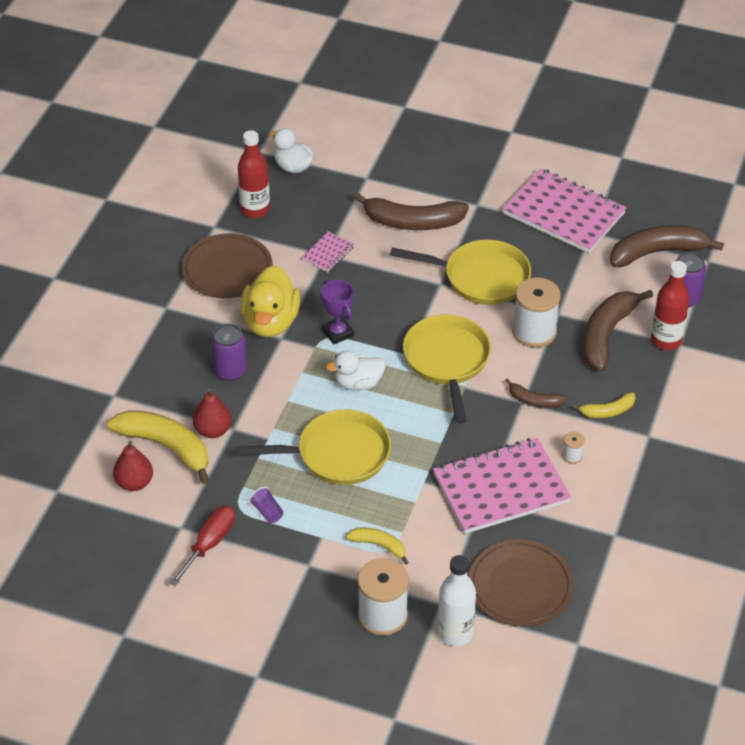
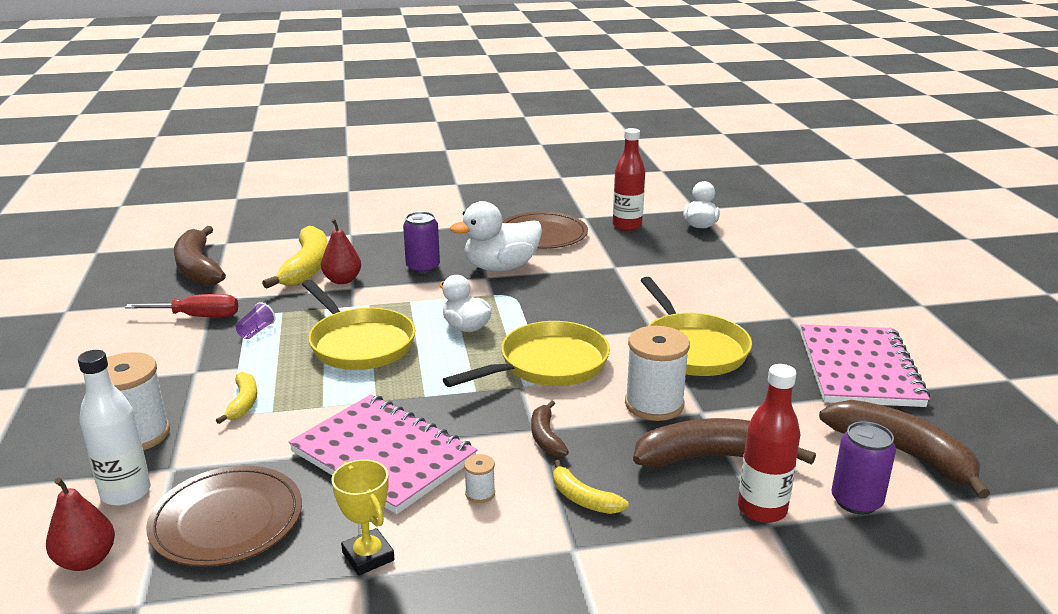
camera: 60 degrees right, 20 degrees down
(134, 483) = (254, 267): red pear -> red pear (86, 560)
(270, 322) = (501, 267): yellow duck -> white duck
(328, 253) = (618, 267): pink notebook -> none
(338, 333) = (522, 299): purple trophy -> none
(412, 222) = (715, 292): brown banana -> brown banana (198, 268)
(598, 528) = (368, 556): none -> yellow trophy

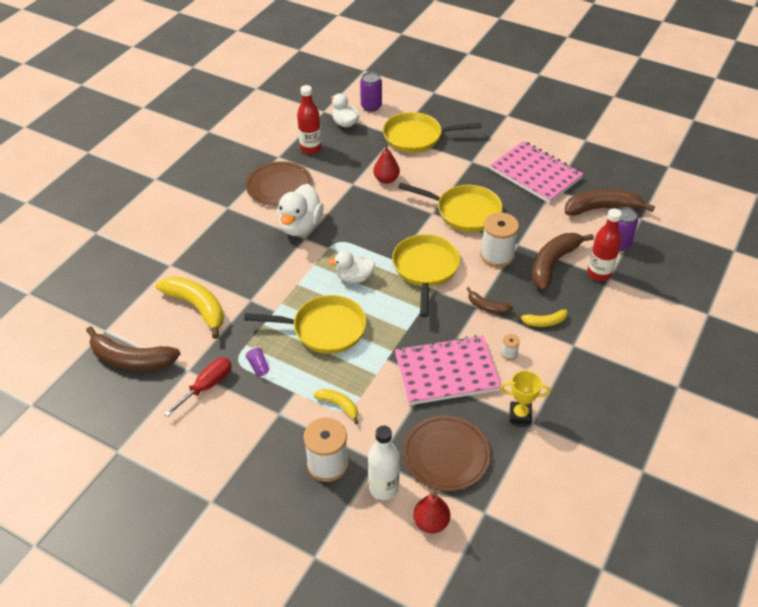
camera: 50 degrees left, 20 degrees up
(342, 280) = (235, 299): red pear -> red pear (386, 179)
(423, 267) = (261, 257): purple can -> purple can (371, 106)
(760, 268) = (416, 137): none -> yellow pan

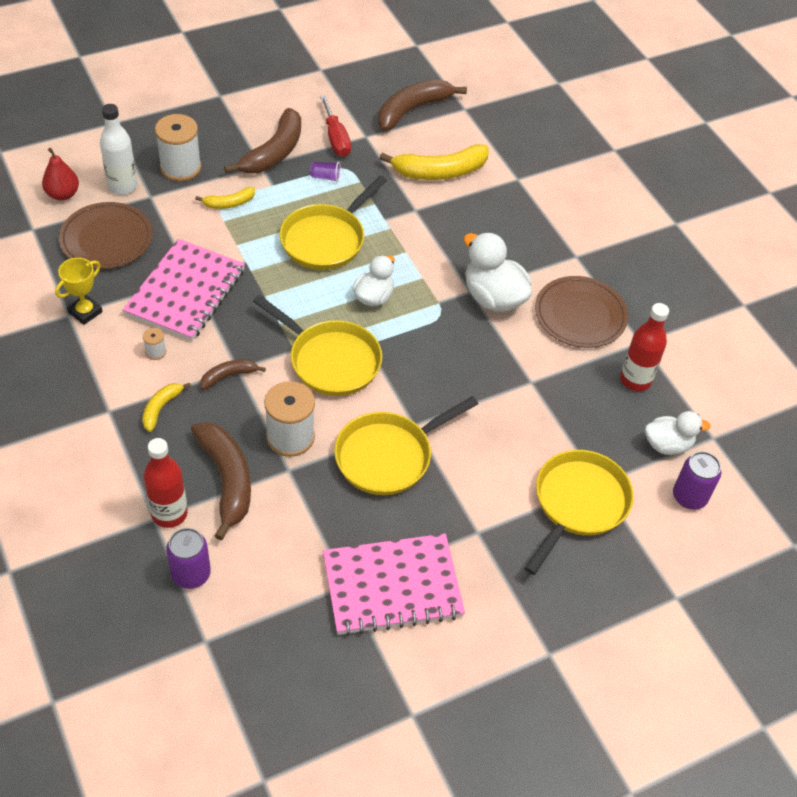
camera: 120 degrees right, 5 degrees up
(386, 179) = (513, 418): red pear -> none
(602, 208) = (262, 611): brown banana -> brown banana (274, 153)

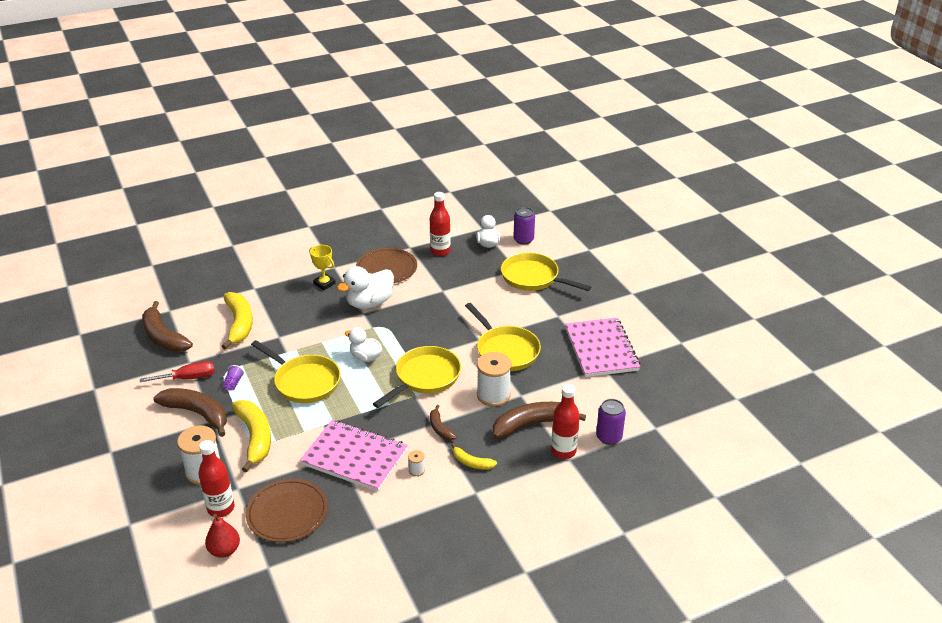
camera: 85 degrees left, 15 degrees down
(85, 312) = (373, 517): yellow trophy -> yellow trophy (324, 284)
(122, 186) = (221, 508): white bottle -> red bottle
(229, 203) = (255, 438): yellow banana -> yellow banana, size x1.91

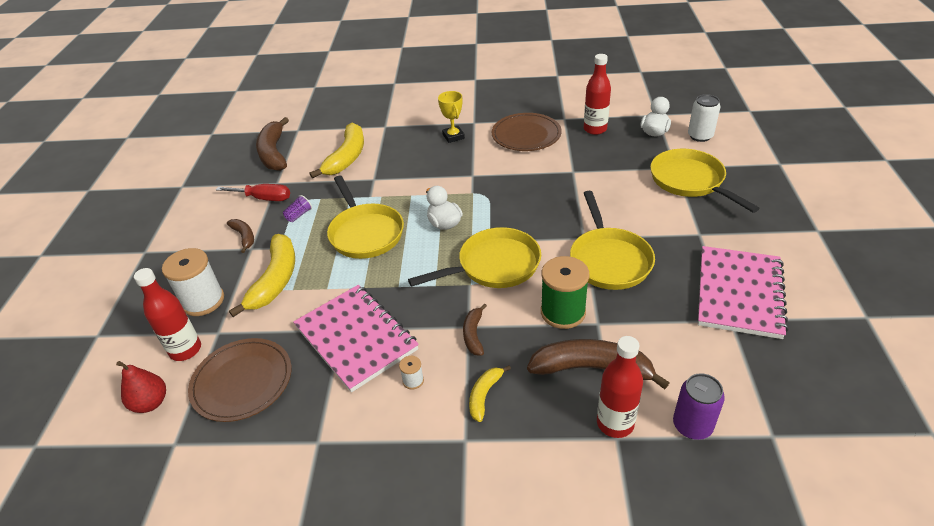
camera: 30 degrees right, 5 degrees up
(197, 413) = (244, 237): brown banana -> brown banana, size x0.52
(369, 303) = (485, 166): white duck -> none
(471, 463) = (484, 395): yellow banana -> yellow banana turned 60 degrees clockwise
(493, 395) = (563, 312): white spool -> green spool
(523, 240) = (700, 136): purple can -> white can

